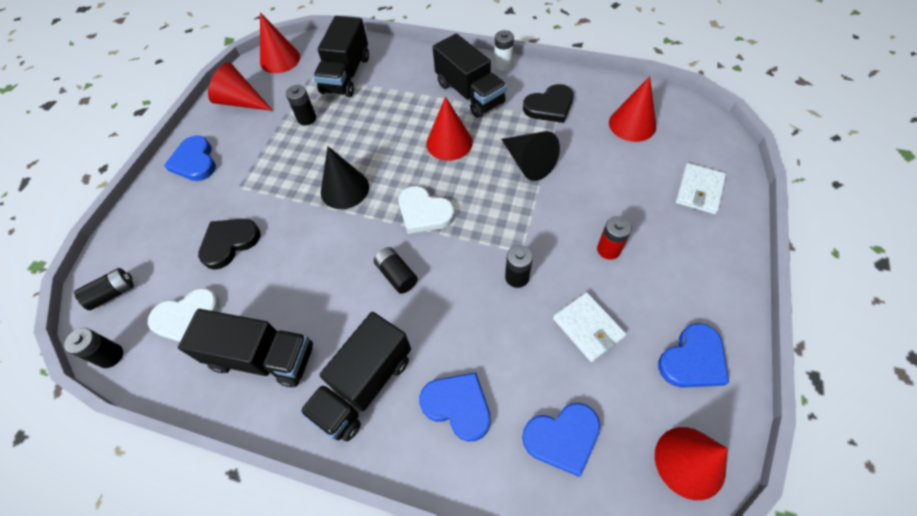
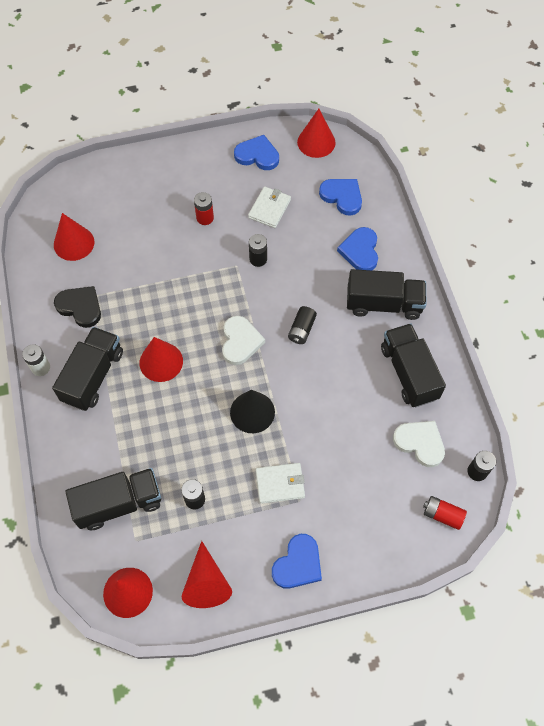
camera: 125 degrees left, 5 degrees up
(113, 293) = (442, 515): black battery -> red battery
(229, 243) = (350, 463): black heart -> none
(528, 163) = (152, 295): black cone -> none
(699, 190) = (123, 185): white wallet -> white wallet (280, 484)

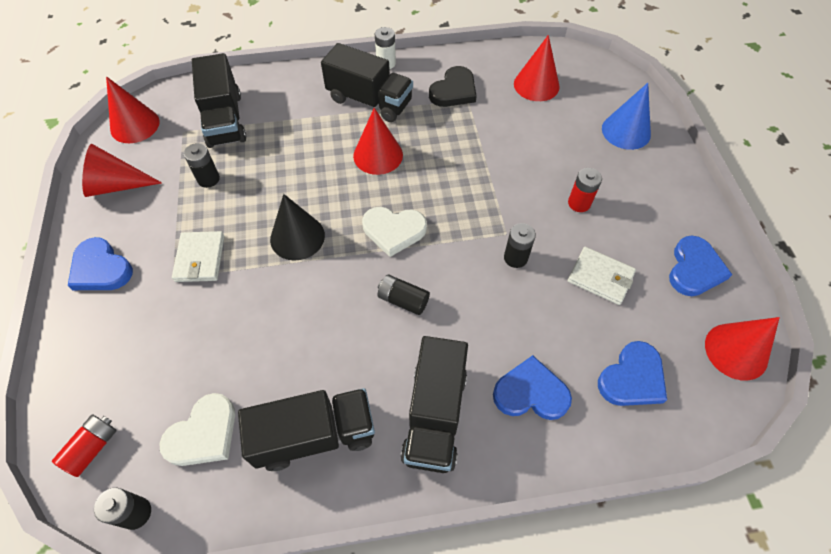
camera: 95 degrees right, 5 degrees down
(129, 183) = (626, 131): none -> blue cone

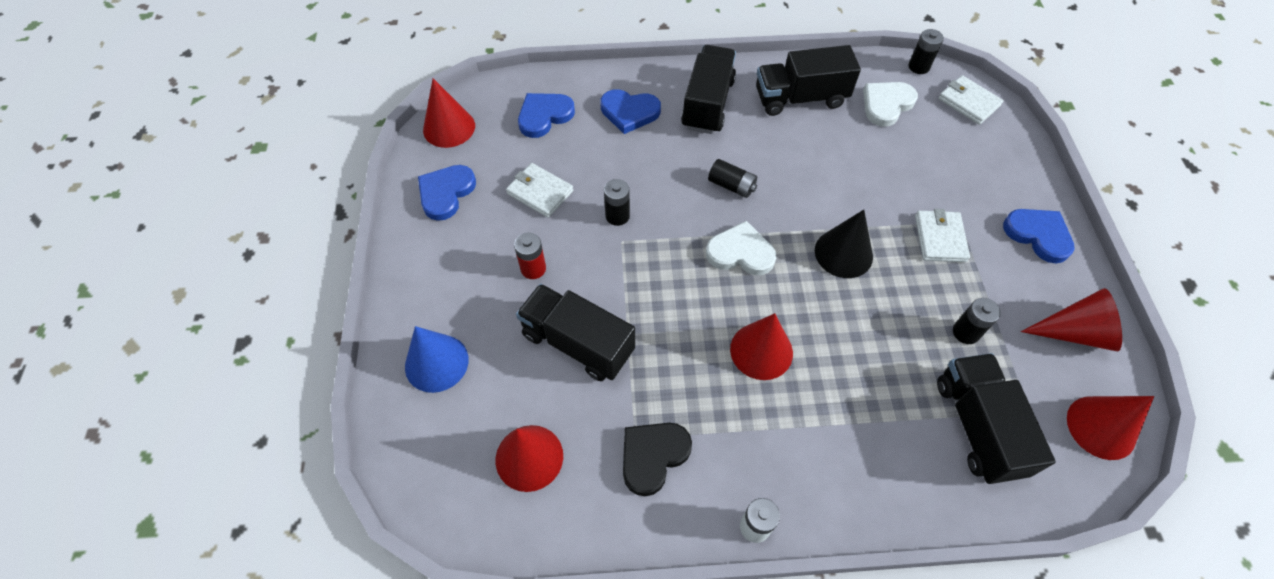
camera: 175 degrees left, 0 degrees up
(92, 448) = (968, 102): red battery -> white wallet
(369, 101) = (777, 446): black truck -> black truck (578, 343)

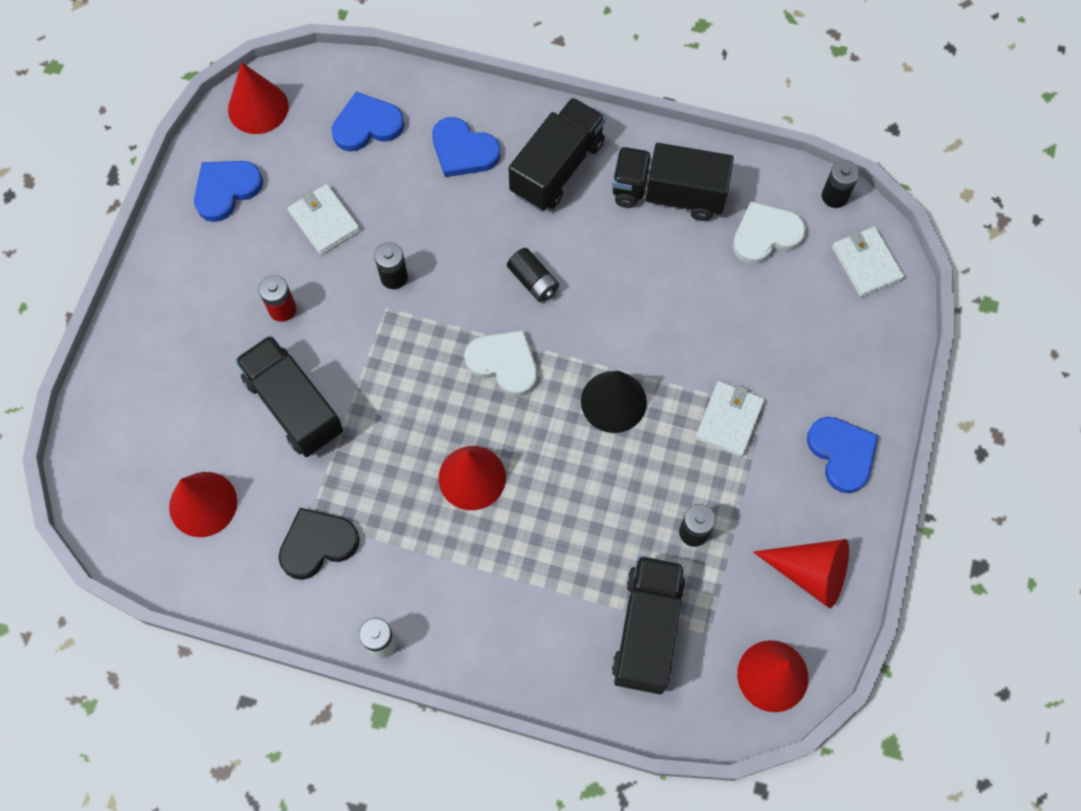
camera: 20 degrees right, 10 degrees up
(436, 363) = (151, 379): blue cone -> none

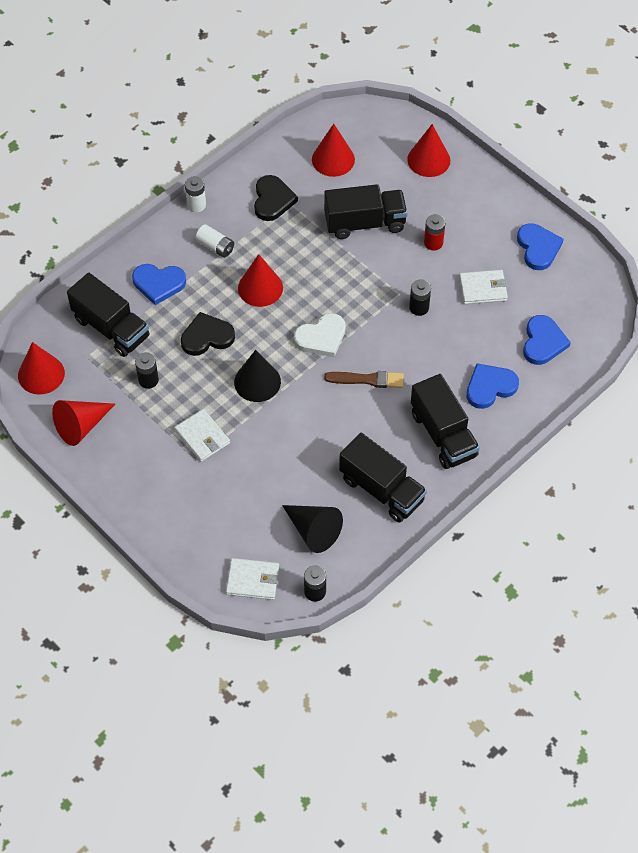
camera: 120 degrees right, 10 degrees down
(258, 107) = (593, 289): red cone -> red cone (428, 160)
(438, 574) = (215, 246): none -> white battery
(533, 281) = (367, 379): black battery -> brown brush
(586, 499) = (207, 337): none -> black heart
(668, 194) = (381, 489): black truck -> black truck turned 90 degrees clockwise
(765, 235) = (313, 531): white heart -> black cone
(842, 454) = (137, 486): blue heart -> blue heart (158, 284)

